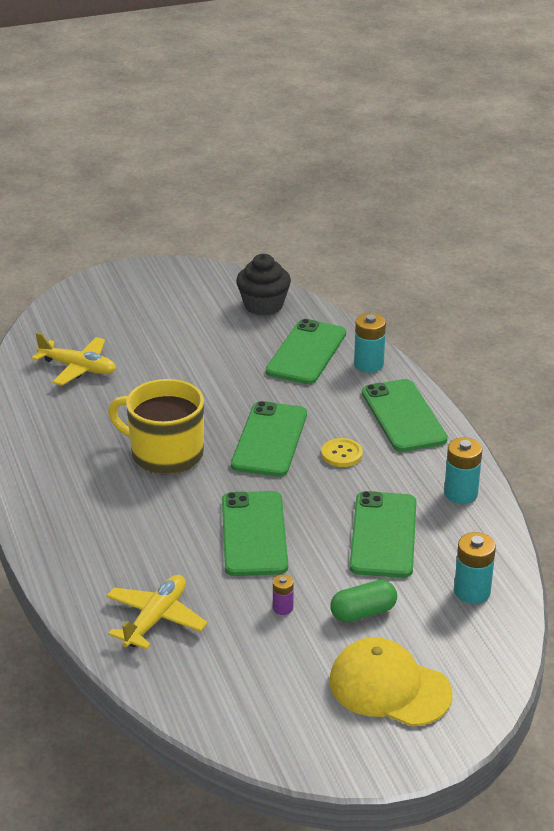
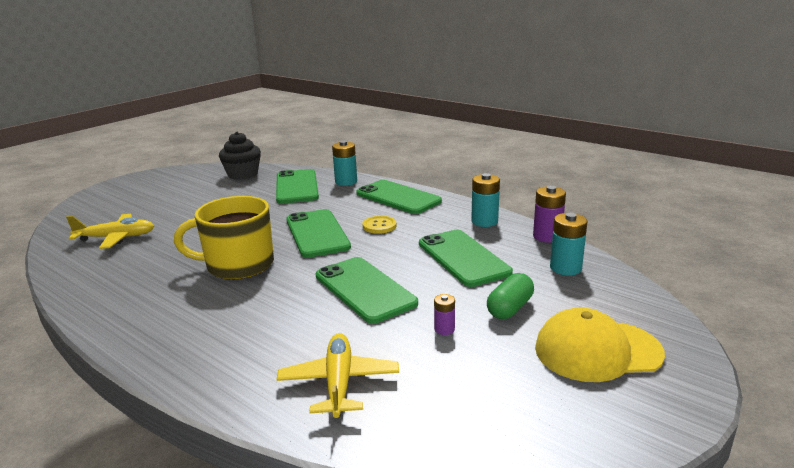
camera: 30 degrees left, 10 degrees down
(504, 543) = (547, 236): none -> purple battery

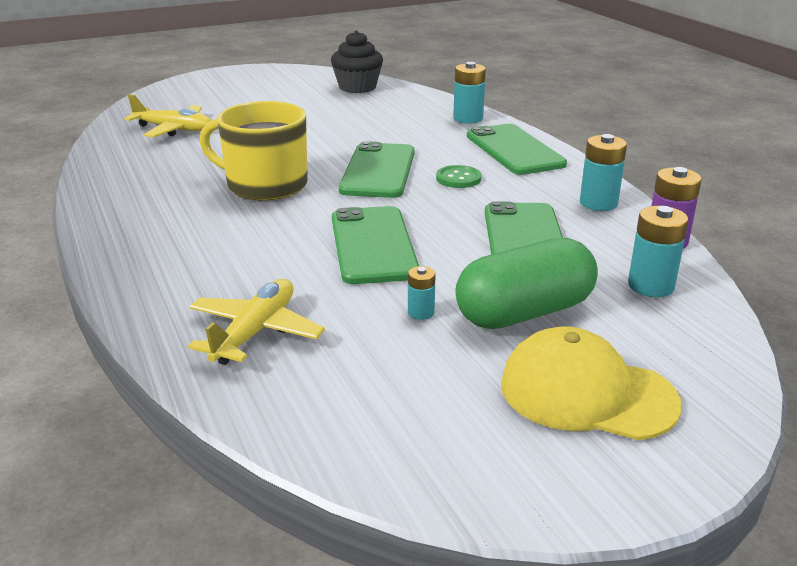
camera: 25 degrees right, 5 degrees up
(297, 187) = (405, 113): green phone -> none
(379, 226) = (458, 178): yellow button -> green button
(444, 329) = (421, 312): purple battery -> turquoise battery
(510, 308) = (524, 312): green capsule -> green capsule, size x1.69

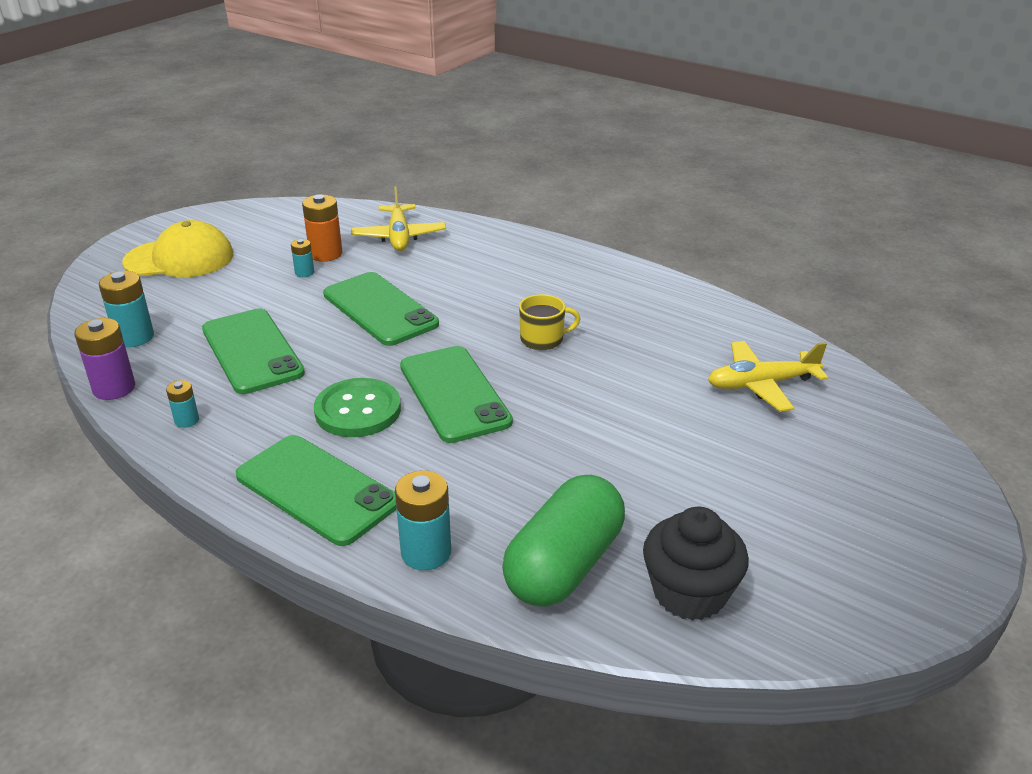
camera: 150 degrees right, 5 degrees up
(265, 185) = (543, 339): yellow mug -> yellow mug, size x0.51
(374, 333) = (326, 254): none -> orange battery
(458, 178) = (358, 410): green button -> green button, size x1.59
(524, 312) = (231, 291): green capsule -> green capsule (564, 565)
(598, 203) = (187, 420): turquoise battery -> turquoise battery, size x0.56

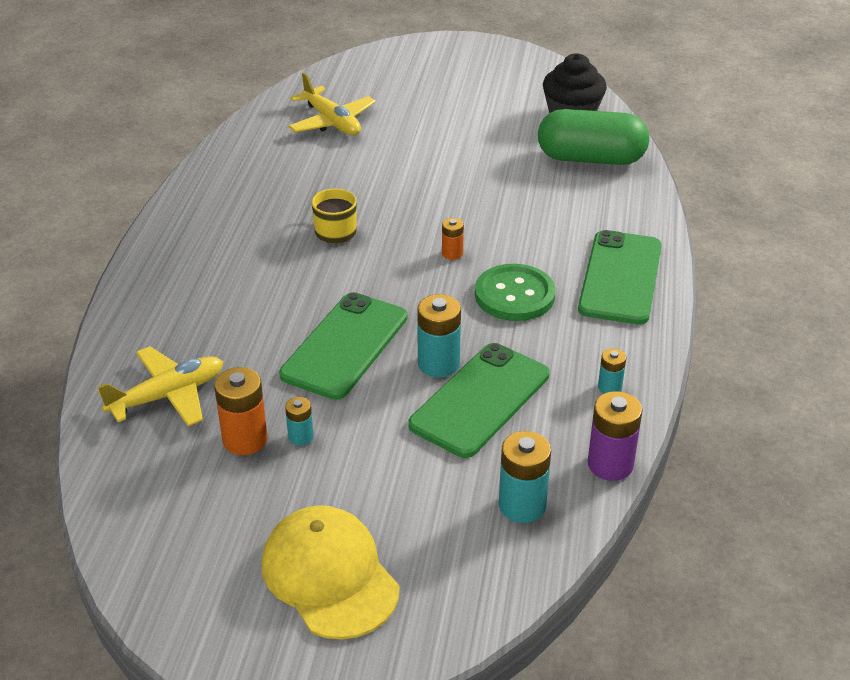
camera: 115 degrees left, 5 degrees up
(426, 552) = (631, 210): turquoise battery -> turquoise battery (438, 364)
(454, 394) = (452, 253): green phone -> orange battery

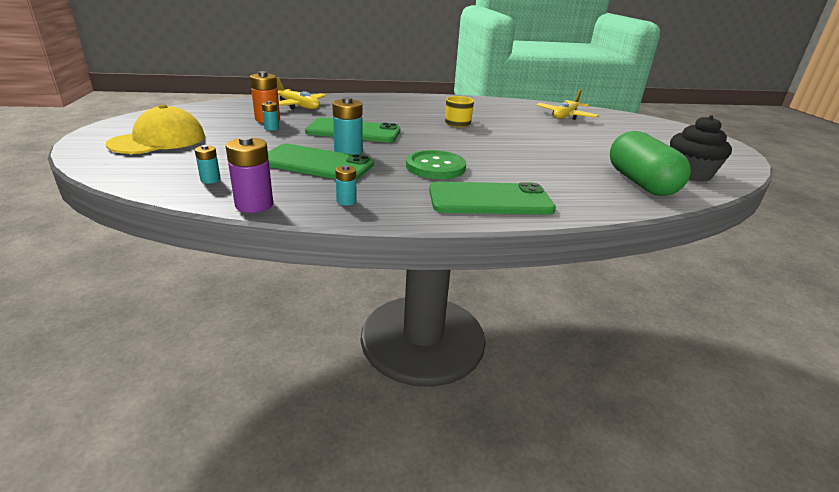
camera: 70 degrees right, 10 degrees down
(452, 253) = (465, 149): orange battery -> none
(522, 505) = (210, 180): turquoise battery -> turquoise battery, size x0.56

